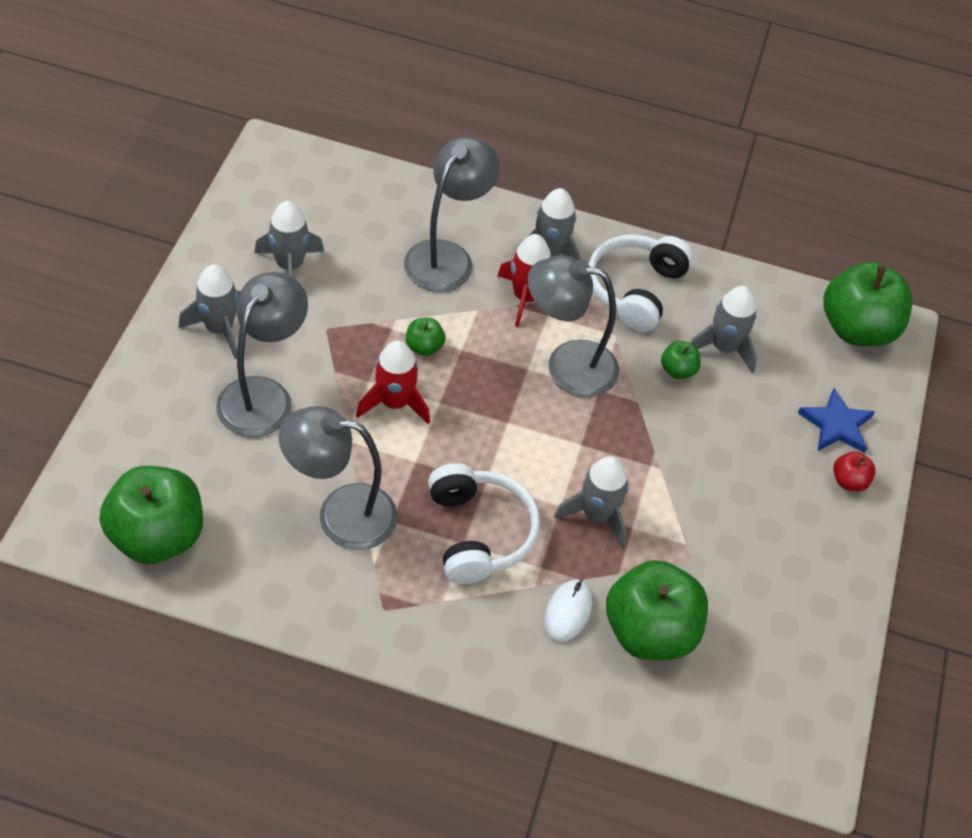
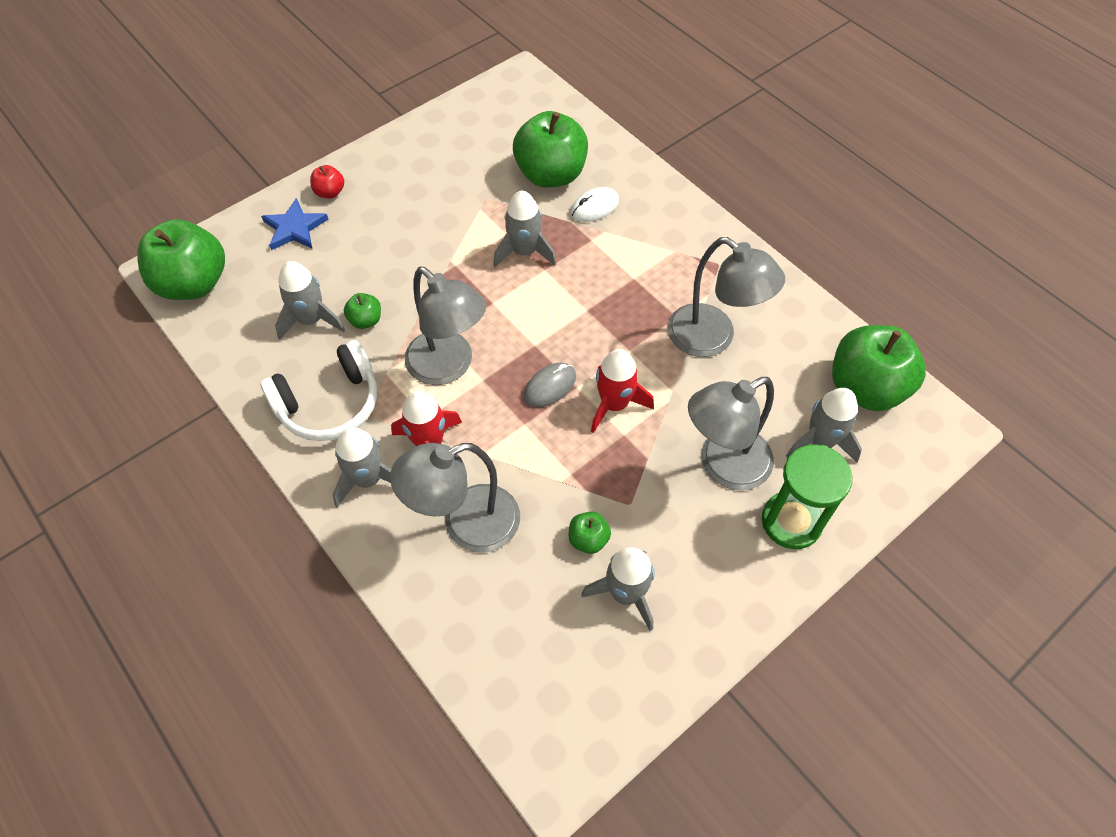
camera: 140 degrees left, 5 degrees up
(179, 376) = (791, 522): none -> green hourglass
(219, 329) = (731, 554): grey rocket -> grey rocket (820, 441)
(424, 347) = (555, 442): green apple -> green apple (588, 539)
(464, 391) = (550, 387): none -> grey mouse
(479, 533) = (618, 279): white headphones -> none

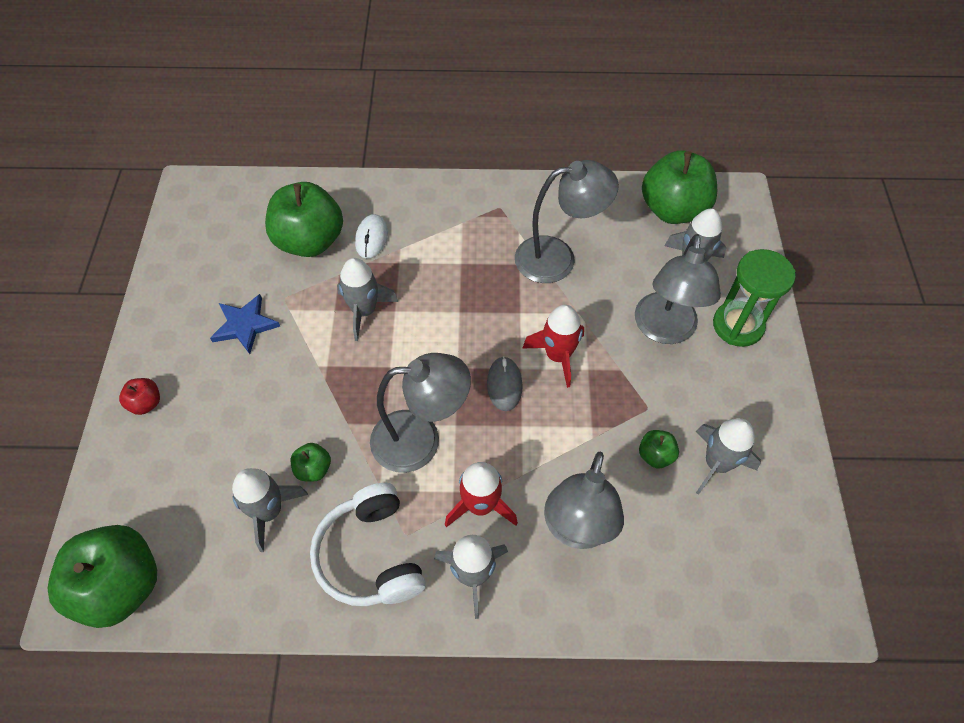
camera: 50 degrees left, 0 degrees up
(294, 228) = (153, 458): blue star -> blue star (245, 325)
(329, 404) = (371, 555): white headphones -> white headphones turned 150 degrees clockwise

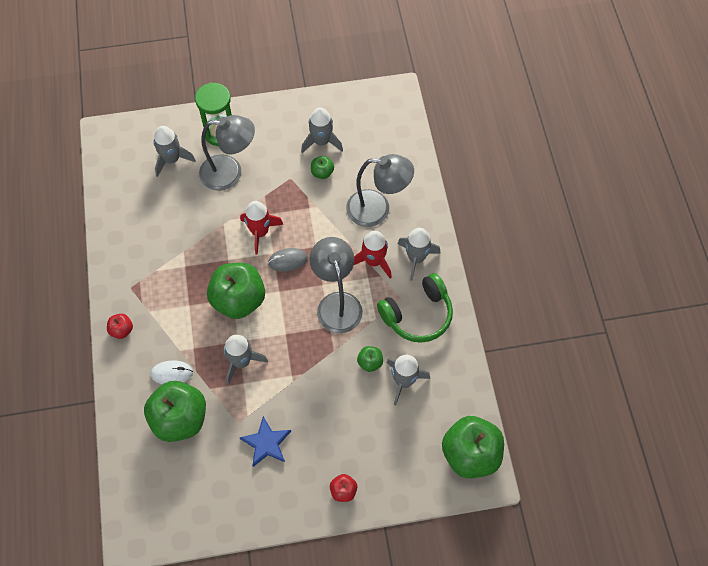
camera: 100 degrees left, 5 degrees up
(371, 555) = (417, 315): white headphones -> green headphones
(443, 195) = (122, 330): none -> red apple
(558, 258) = (176, 242): grey lamp -> none
(673, 210) = (122, 173): green apple -> green apple (238, 300)

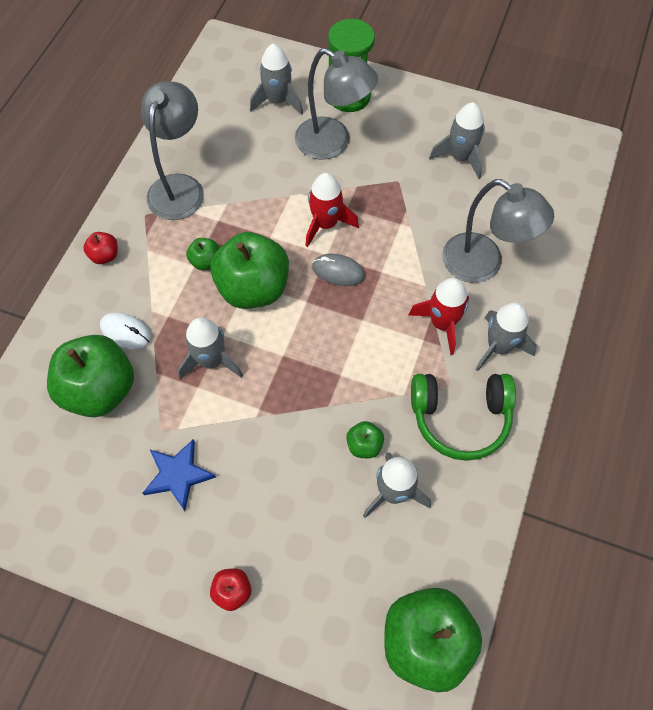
camera: 30 degrees right, 0 degrees up
(322, 173) = (440, 192): green apple -> green apple (205, 261)
(337, 303) = (367, 351): grey lamp -> grey lamp (180, 187)

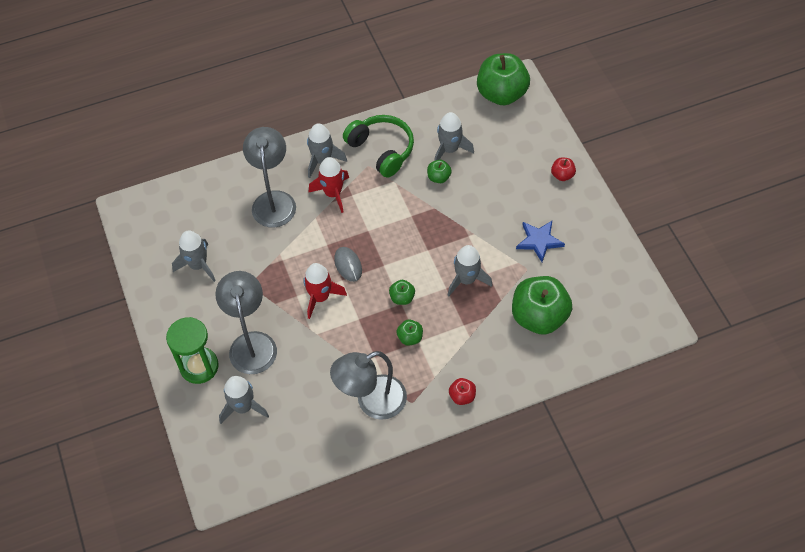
camera: 130 degrees left, 5 degrees down
(126, 332) = (495, 336): white mouse -> none
(253, 288) = (402, 298): green apple -> green apple, size x0.44

